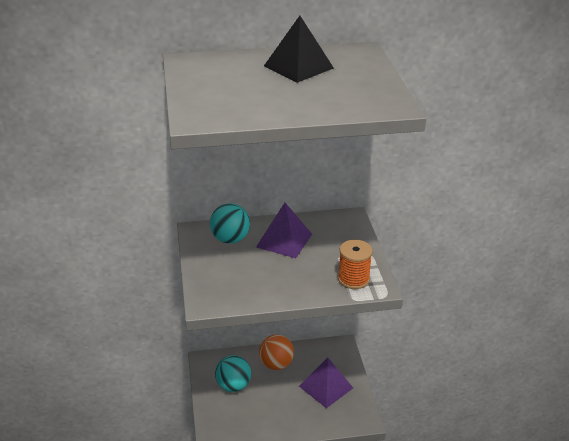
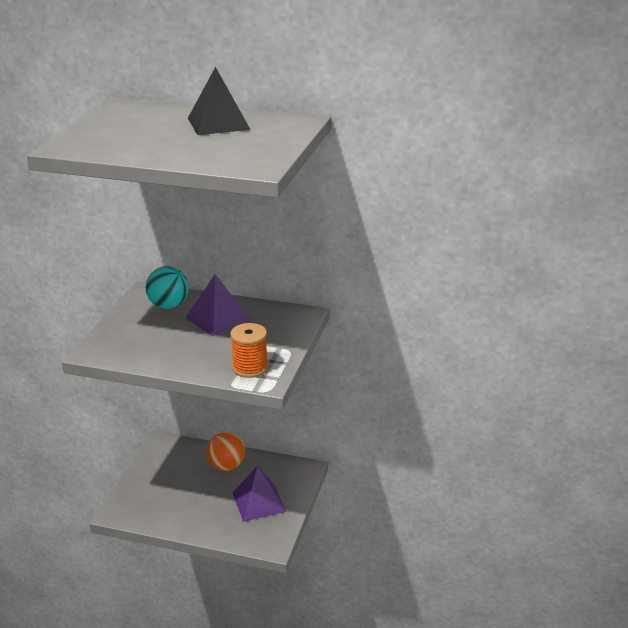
camera: 25 degrees right, 5 degrees down
(233, 386) = (170, 473): turquoise ball -> none

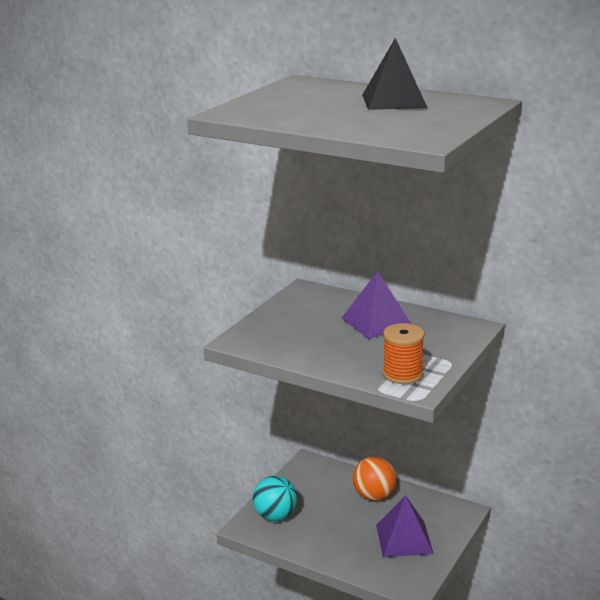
camera: 15 degrees right, 5 degrees down
(168, 306) = (326, 304): turquoise ball -> turquoise ball (275, 516)

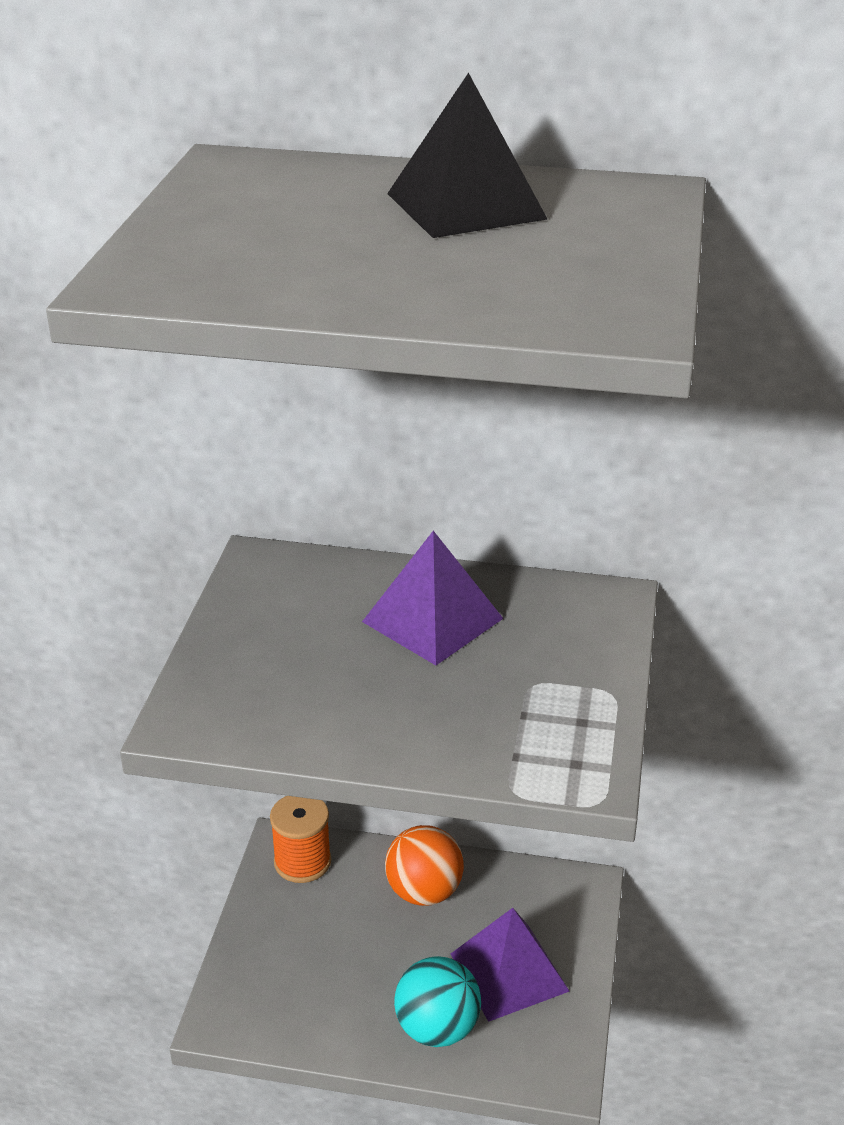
camera: 20 degrees left, 10 degrees up
(275, 516) = (266, 980): turquoise ball -> turquoise ball (437, 1028)
(402, 374) = (541, 744): orange spool -> orange spool (302, 862)

